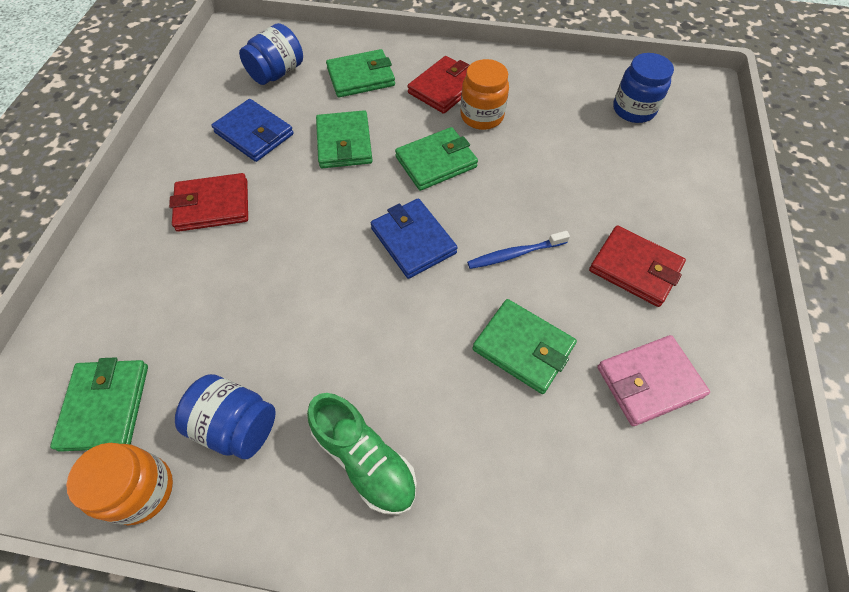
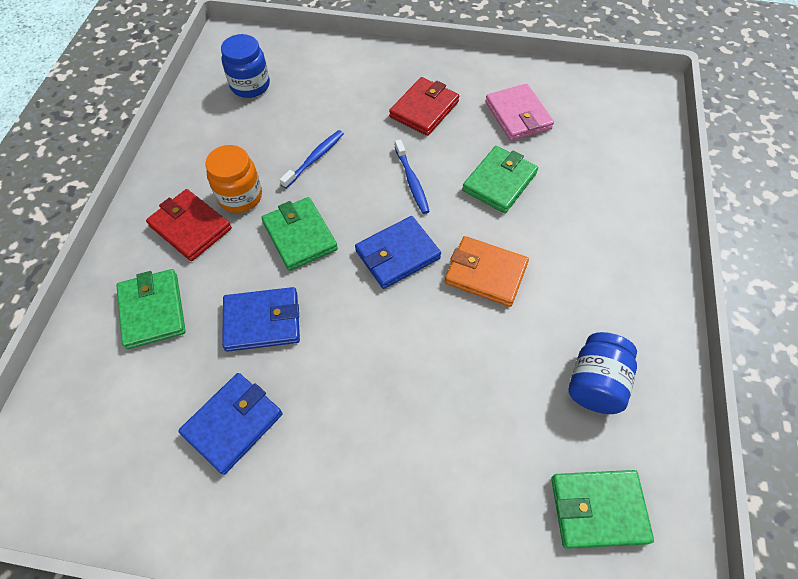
camera: 90 degrees left, 0 degrees up
(141, 490) = (664, 452): orange jar -> none
(213, 205) = (347, 453): red wallet -> none
(277, 73) = (121, 411): blue jar -> none
(344, 143) = (262, 321): green wallet -> blue wallet
(365, 459) = (604, 284): green shoe -> none
(386, 323) = (485, 273): none -> orange wallet
(537, 167) = (314, 159): none -> blue toothbrush

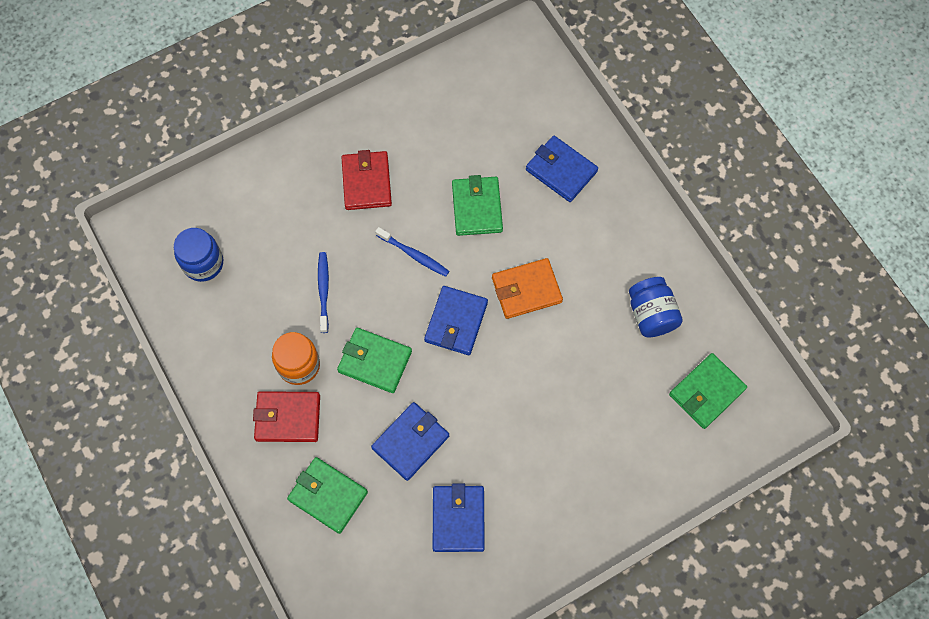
camera: 40 degrees left, 10 degrees up
(518, 115) = (442, 135): pink wallet -> none
(603, 202) = (561, 171): none -> blue wallet

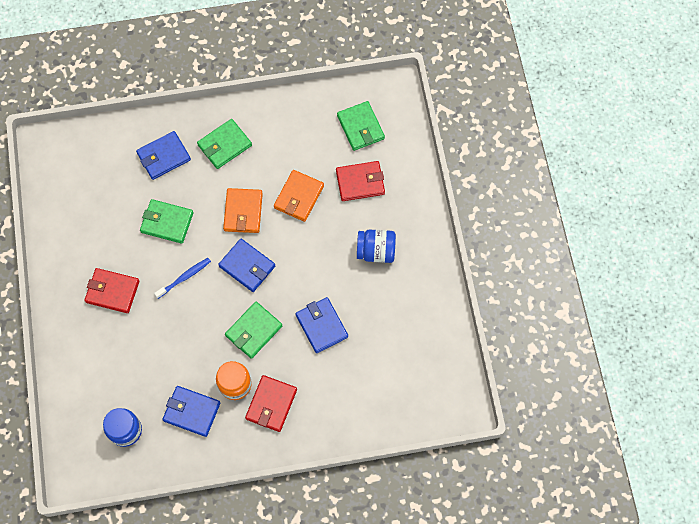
camera: 70 degrees left, 0 degrees up
(323, 291) = (185, 349): blue toothbrush -> none
(328, 496) = (338, 394): green wallet -> green wallet (224, 145)
(458, 519) = (386, 313): blue wallet -> blue wallet (192, 412)
(574, 350) = (299, 197): none -> orange wallet
(627, 420) = (360, 182): none -> red wallet
(651, 314) = (294, 140): blue jar -> blue jar (376, 251)

